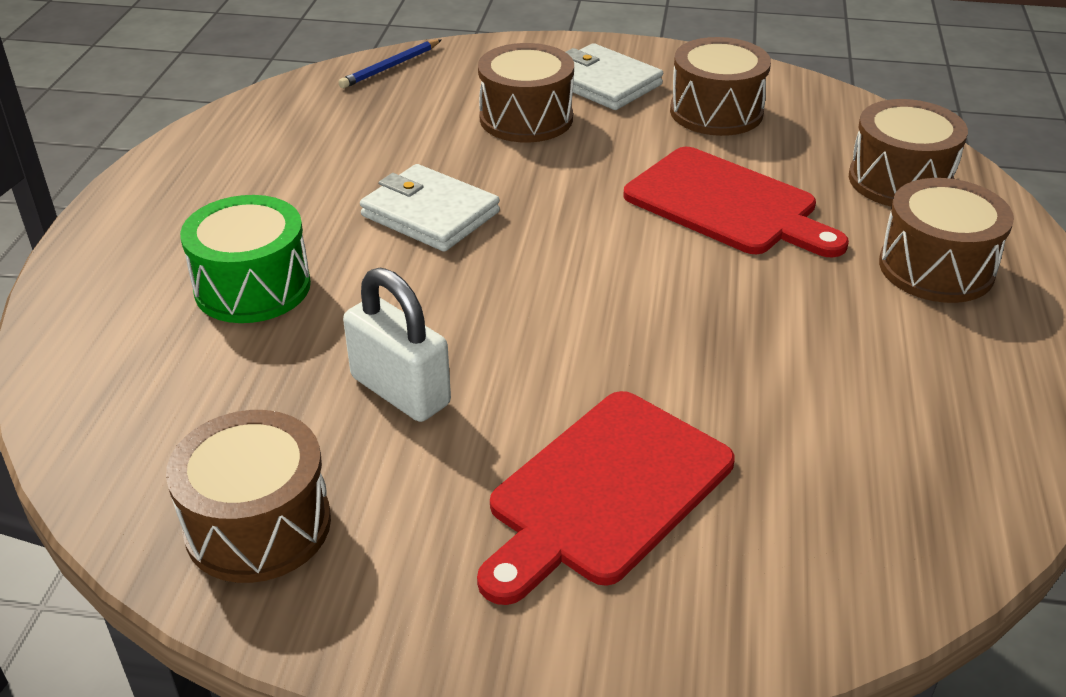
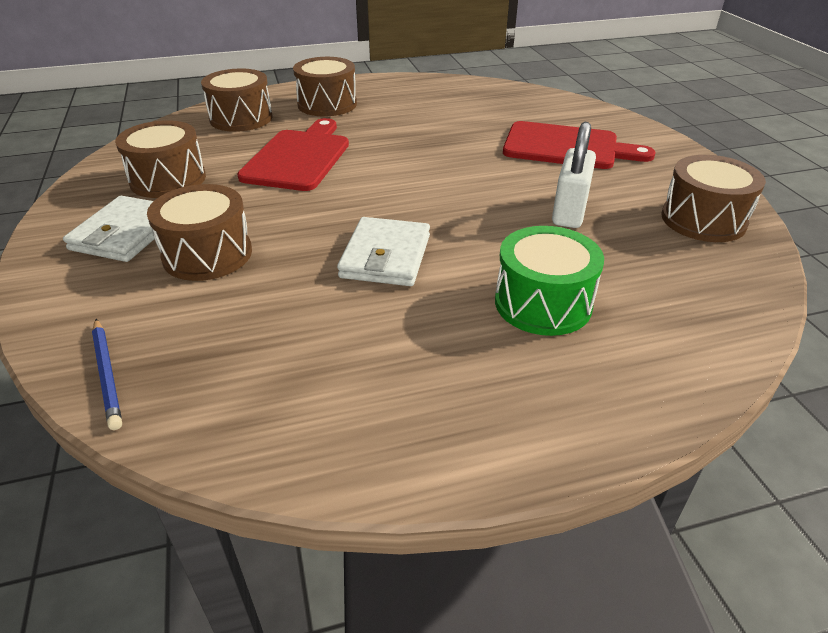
camera: 115 degrees left, 0 degrees up
(390, 67) = (107, 374): blue pencil -> blue pencil turned 45 degrees clockwise

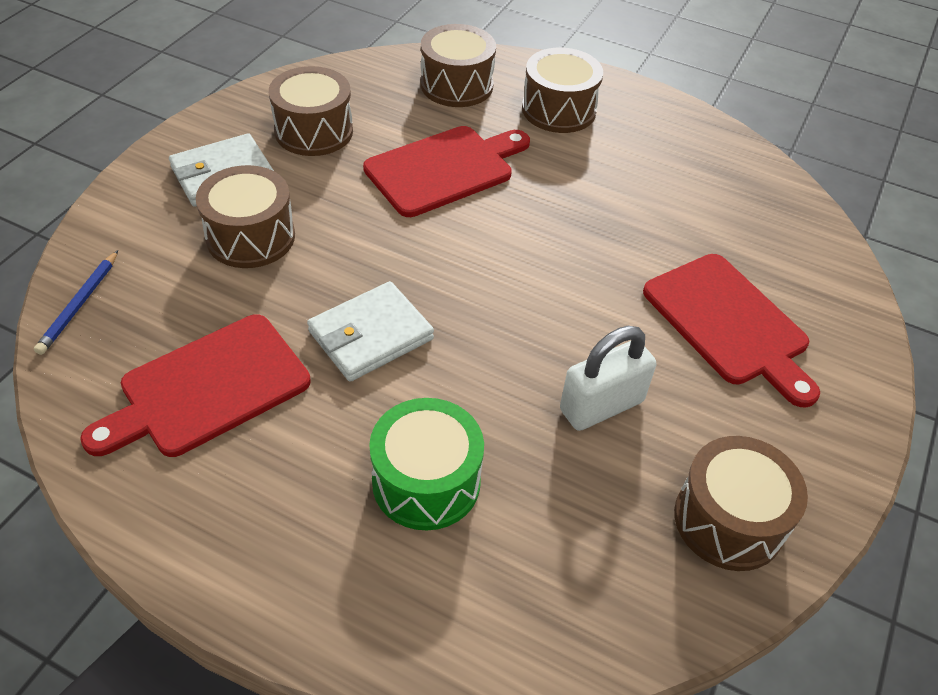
camera: 40 degrees right, 10 degrees up
(313, 353) = (207, 388): none -> red cutting board

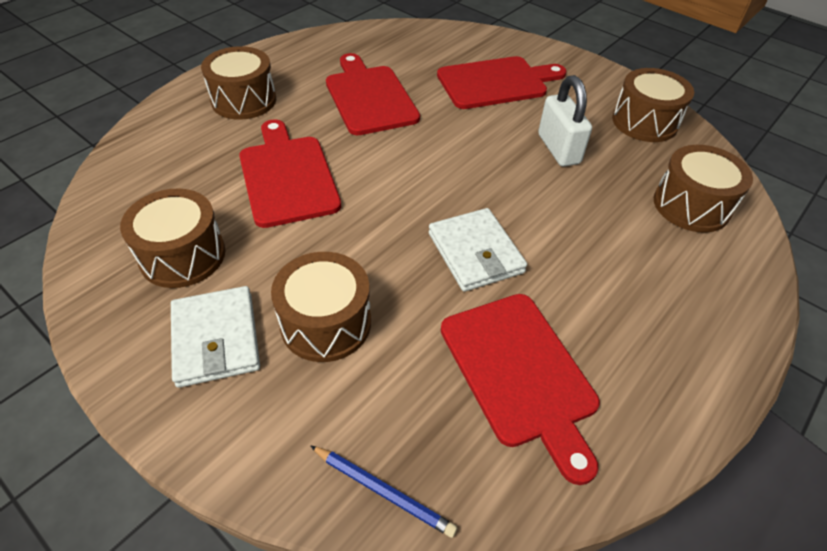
camera: 75 degrees left, 0 degrees up
(426, 481) = (621, 244): green drum -> none
(456, 85) = (172, 148): brown drum -> brown drum (691, 205)
(620, 204) = (369, 97): none -> red cutting board

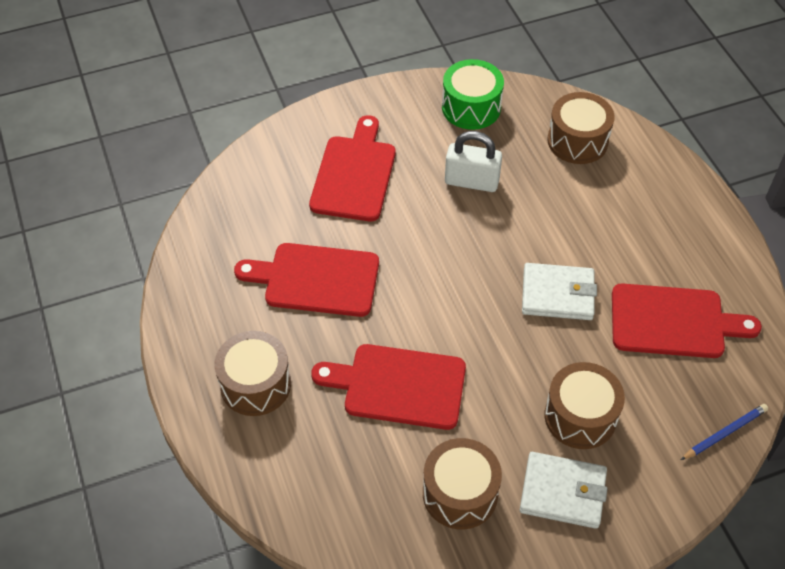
camera: 60 degrees left, 5 degrees up
(644, 122) = (471, 107): brown drum -> green drum

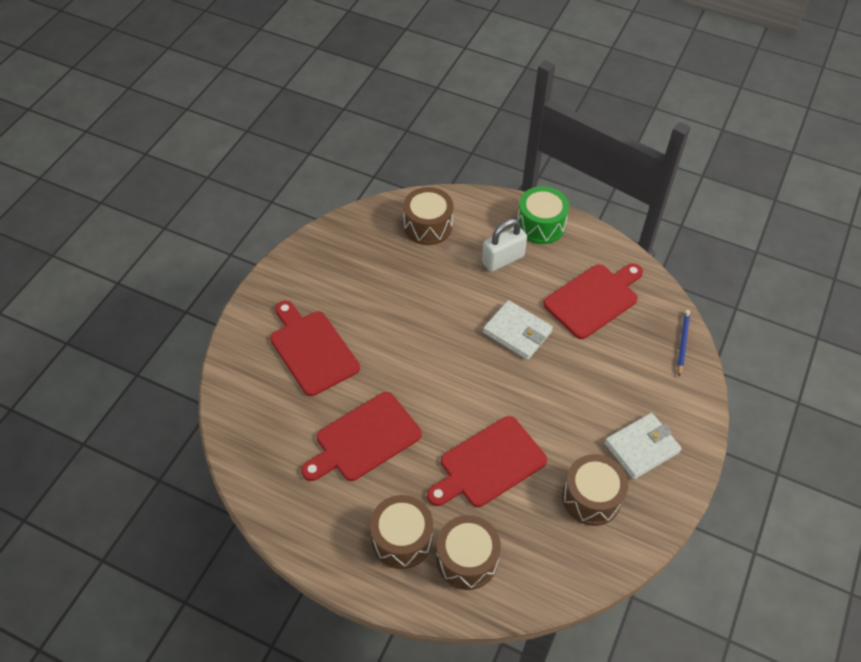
camera: 45 degrees left, 0 degrees up
(471, 107) = (339, 250): green drum -> green drum (540, 225)
(471, 181) = (392, 299): white padlock -> white padlock (503, 259)
(557, 294) = (517, 332): white wallet -> white wallet turned 75 degrees clockwise
(580, 416) = (604, 395): brown drum -> brown drum (467, 559)

